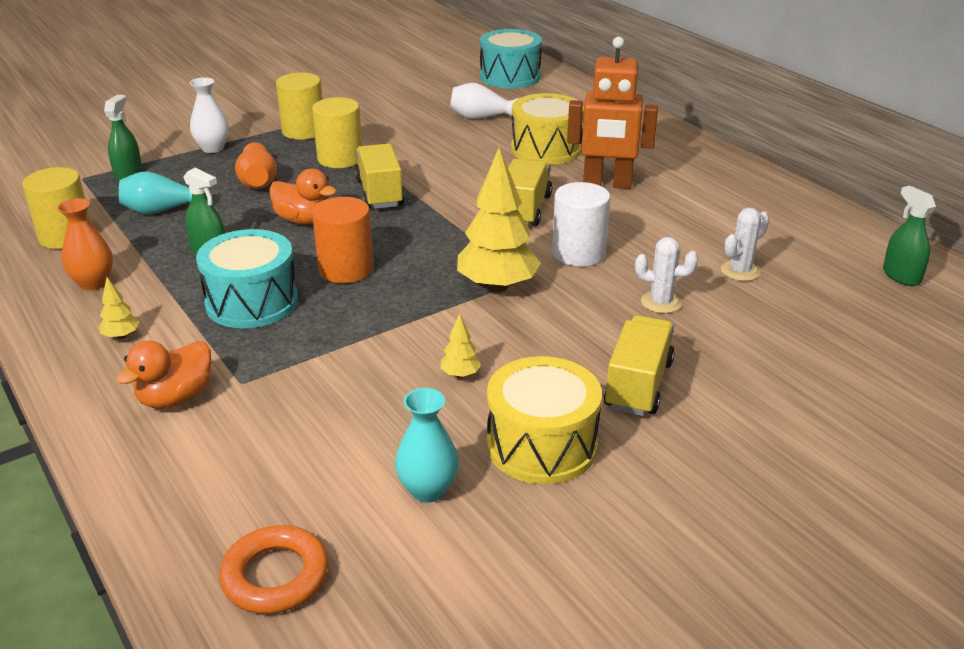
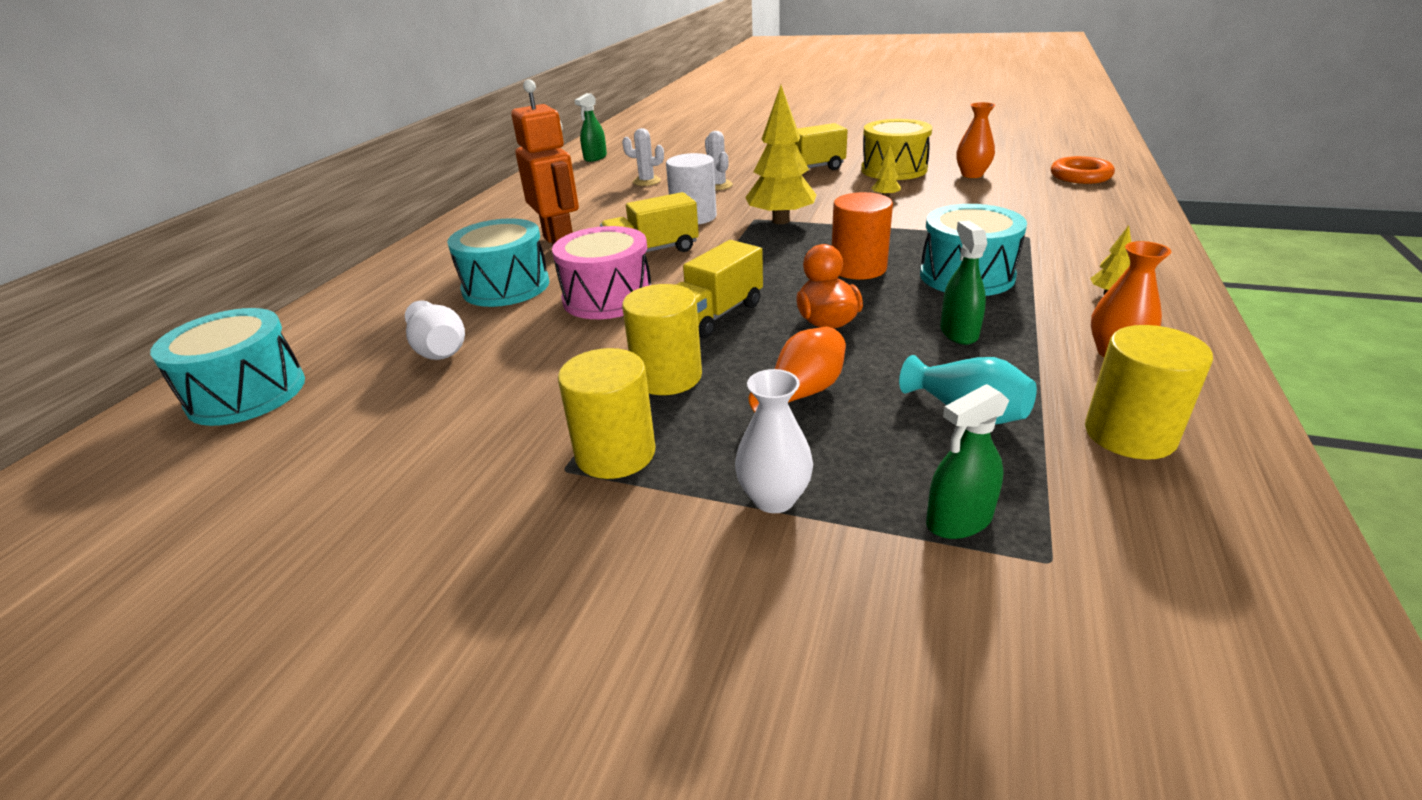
camera: 125 degrees left, 0 degrees up
(175, 398) = (1086, 244): orange duck -> none
(428, 490) = (972, 174): turquoise vase -> orange vase
(468, 172) = (607, 297): none -> pink drum
(546, 149) = (506, 286): yellow drum -> turquoise drum

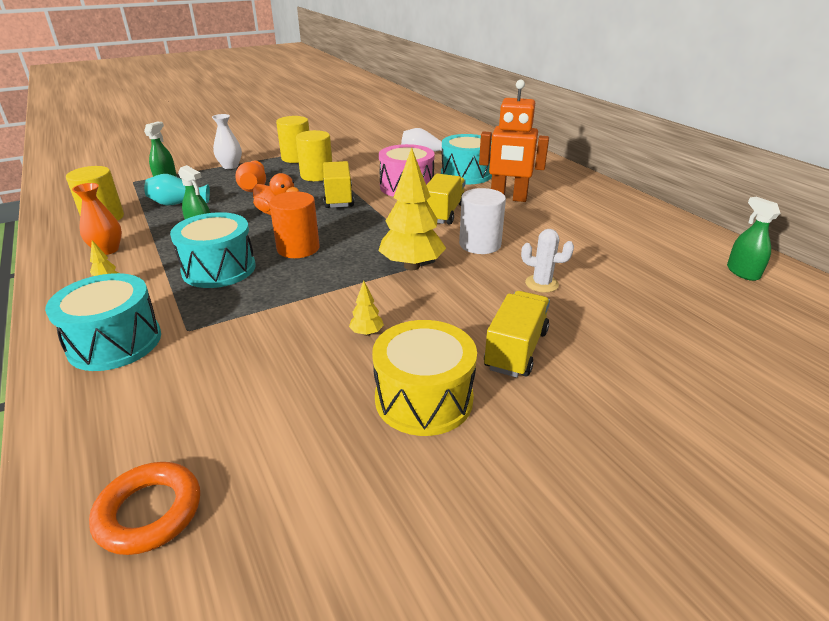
camera: 130 degrees right, 0 degrees up
(247, 393) = (448, 130): turquoise drum -> turquoise drum (115, 342)
(646, 181) = (608, 263): white cactus -> none
(972, 174) = (313, 434): orange vase -> none

